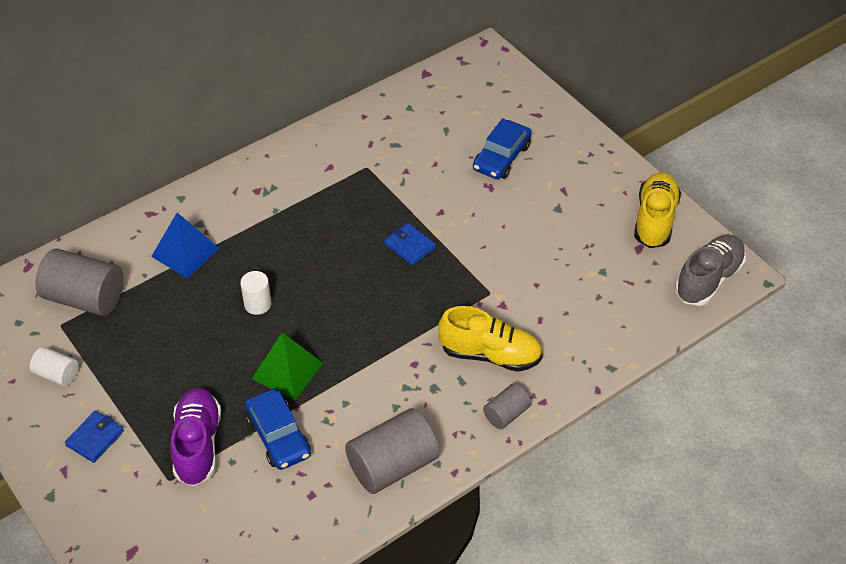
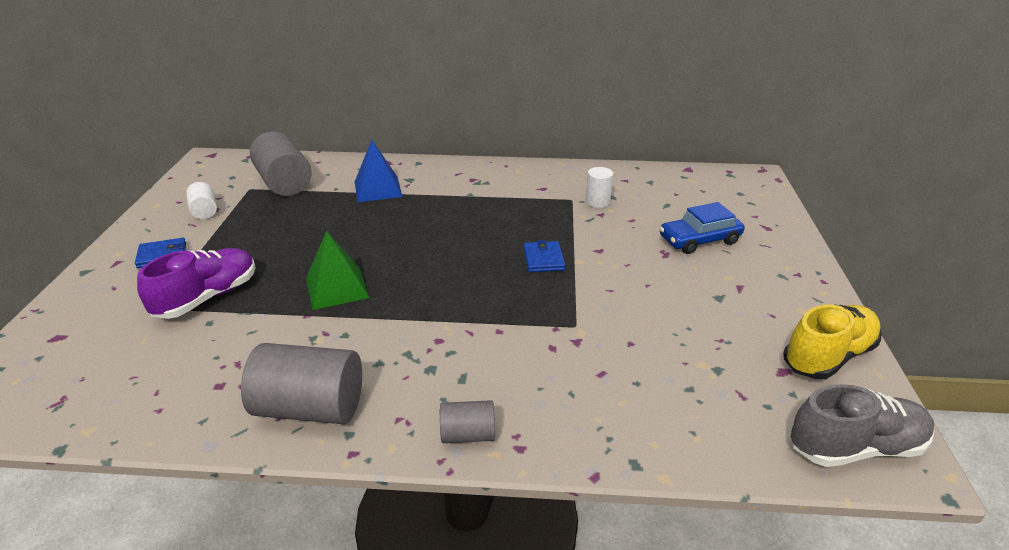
camera: 40 degrees right, 15 degrees down
(257, 304) = (379, 238): white cylinder -> white cylinder (597, 202)
(278, 436) = (264, 326): blue car -> none
(490, 354) = (516, 373): yellow shoe -> none

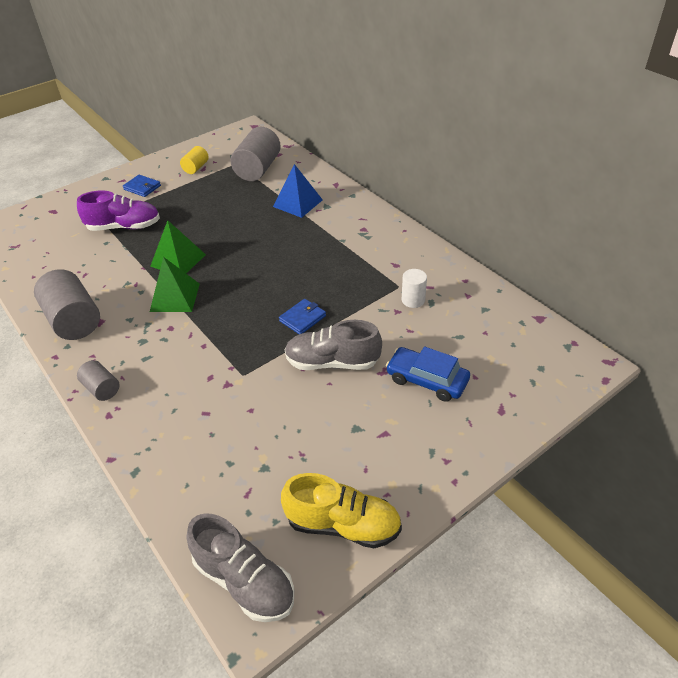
camera: 50 degrees right, 10 degrees up
(204, 211) = (196, 168): white cylinder -> yellow cylinder
(394, 316) = (175, 297): none -> green pyramid
(622, 271) = (332, 362): none -> grey shoe

